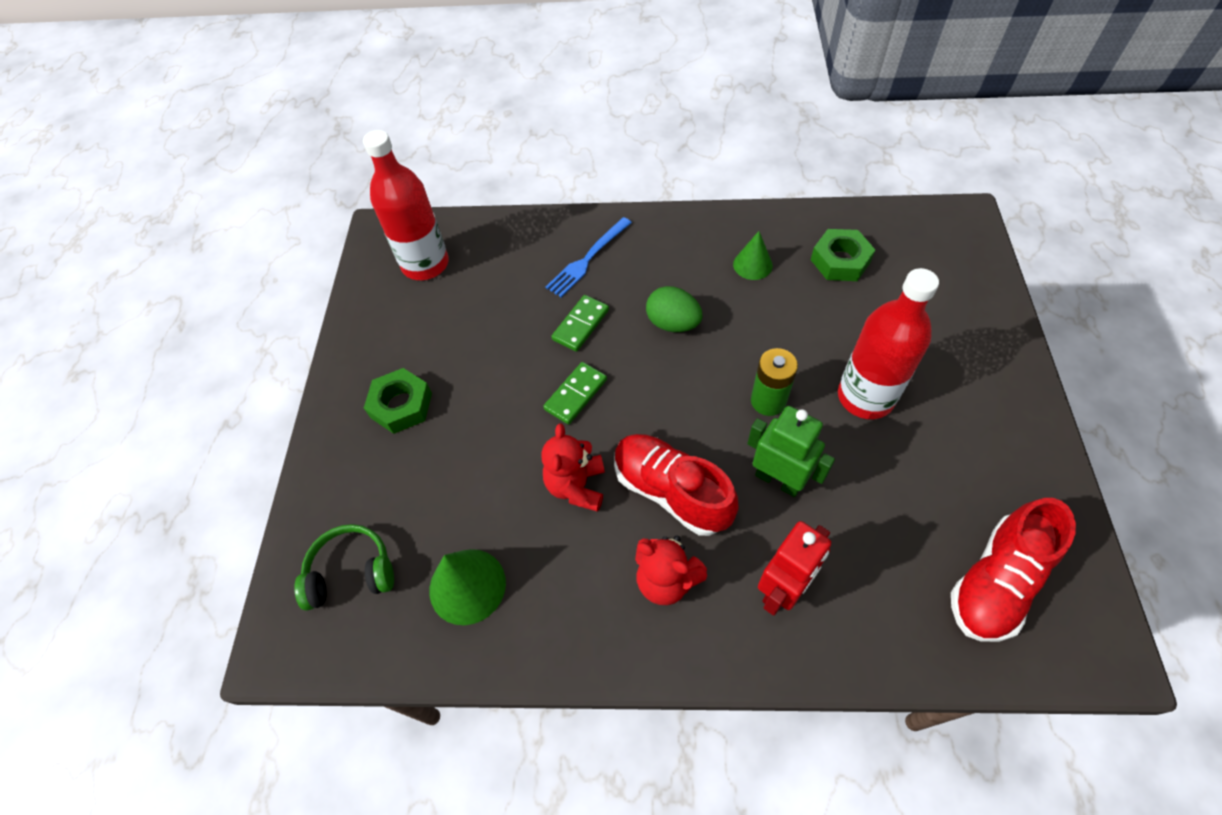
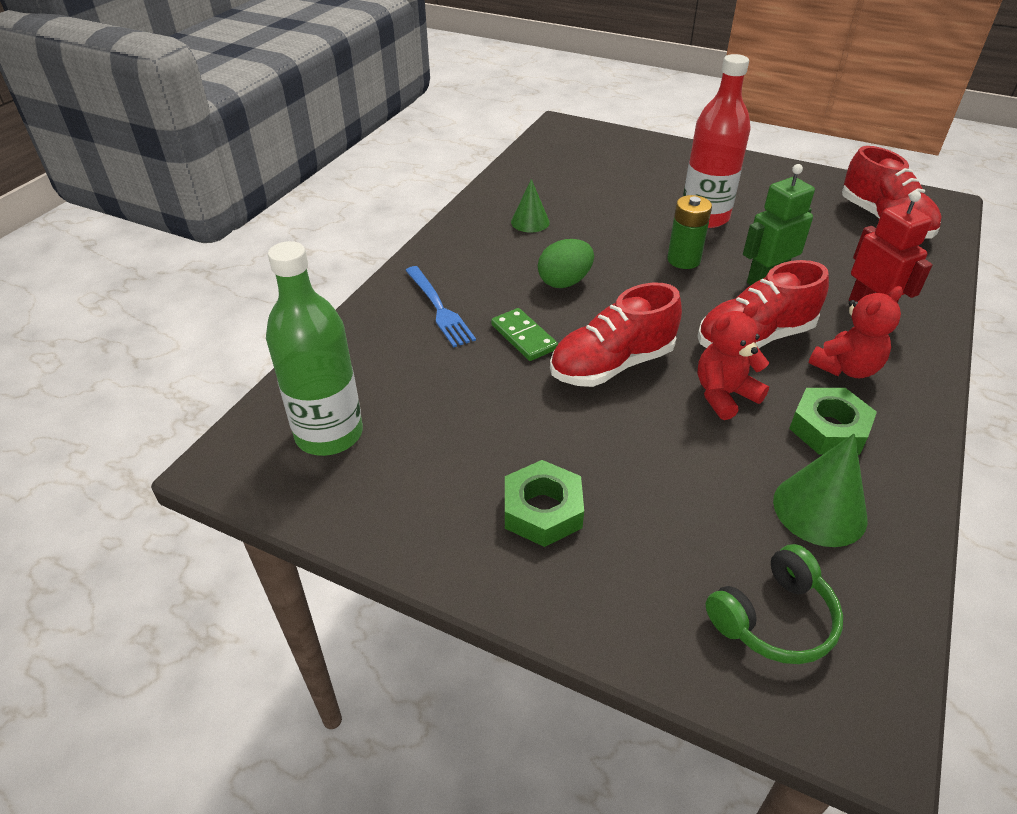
camera: 70 degrees left, 15 degrees down
(351, 573) = (773, 618): green headphones -> green headphones turned 135 degrees counterclockwise
(425, 264) = (329, 434): red bottle -> green bottle
(576, 394) = (612, 365): green domino -> red shoe
(576, 486) = (724, 395): red teddy bear -> red teddy bear turned 120 degrees clockwise
(840, 261) = (561, 183): green nut -> green nut (828, 429)

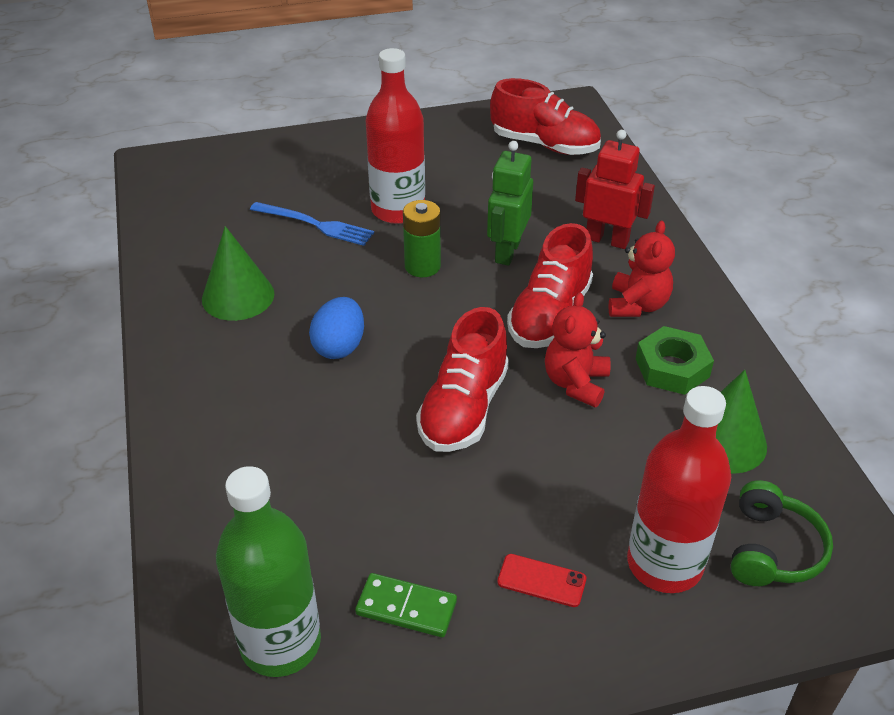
camera: 40 degrees left, 0 degrees up
(439, 308) = (246, 444): blue fork -> blue fork (316, 224)
(524, 337) = (360, 426): green domino -> green domino (406, 607)
(530, 222) = (238, 296): green cone -> green cone, size x1.55
(542, 510) = (541, 581): green nut -> red phone
(564, 282) = (339, 346): green egg -> blue egg
(657, 564) = (664, 564): none -> red bottle

